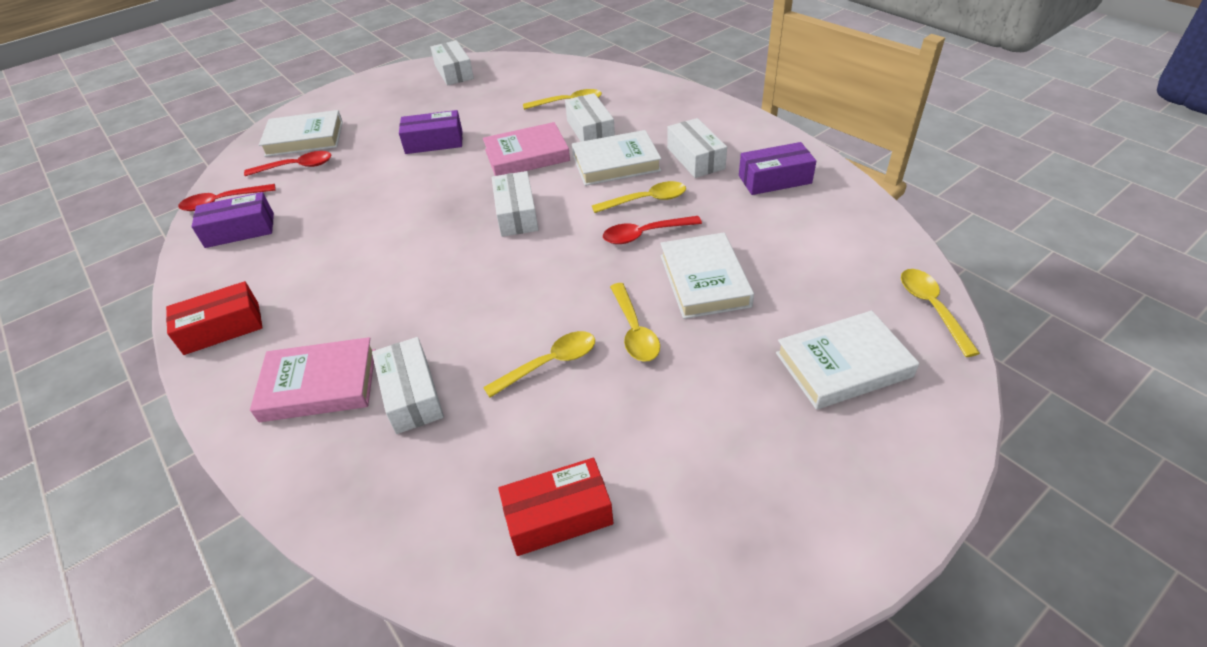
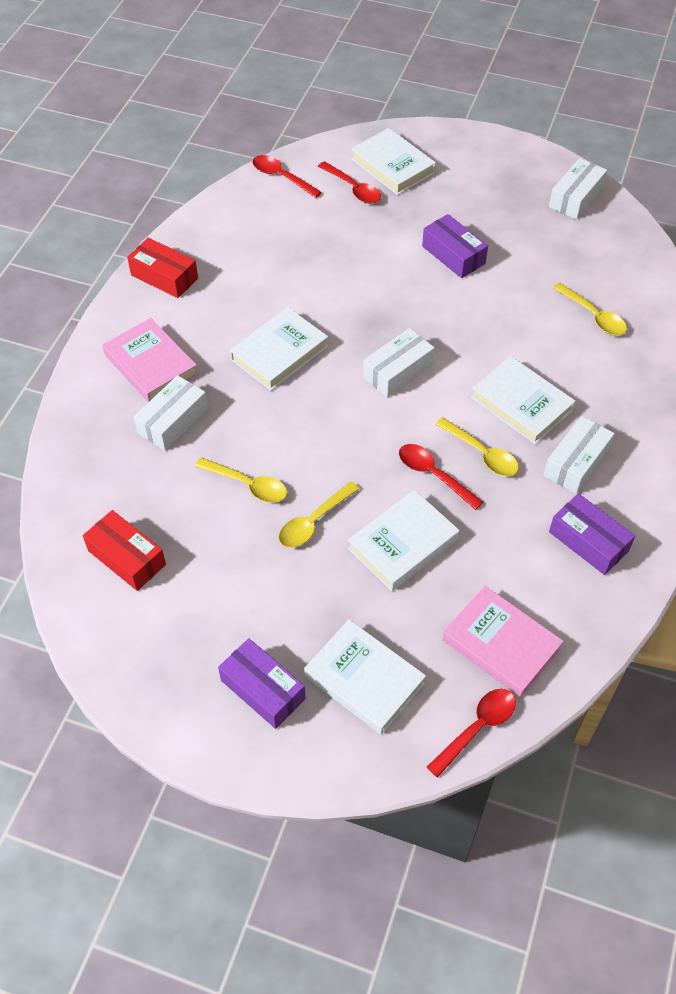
camera: 55 degrees right, 10 degrees up
(240, 230) = (259, 211): purple box -> purple box (263, 689)
(416, 279) = (279, 353): none -> white book
(527, 155) = (484, 332): pink book -> pink book (501, 644)
(590, 130) = (559, 358): white box -> none
(931, 308) = (477, 728): yellow spoon -> red spoon

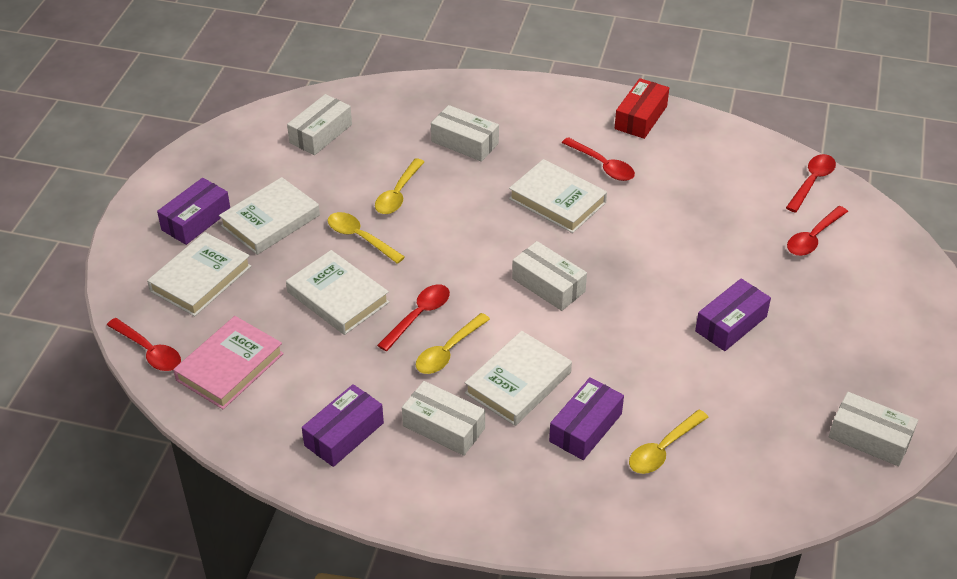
camera: 85 degrees right, 10 degrees down
(127, 557) = (320, 134): red box -> white box
(151, 365) = (528, 122): pink book -> none
(232, 313) = (602, 165): none -> red spoon
(392, 166) = (864, 268): white book -> white book (270, 220)
(572, 362) = (585, 427): none -> purple box

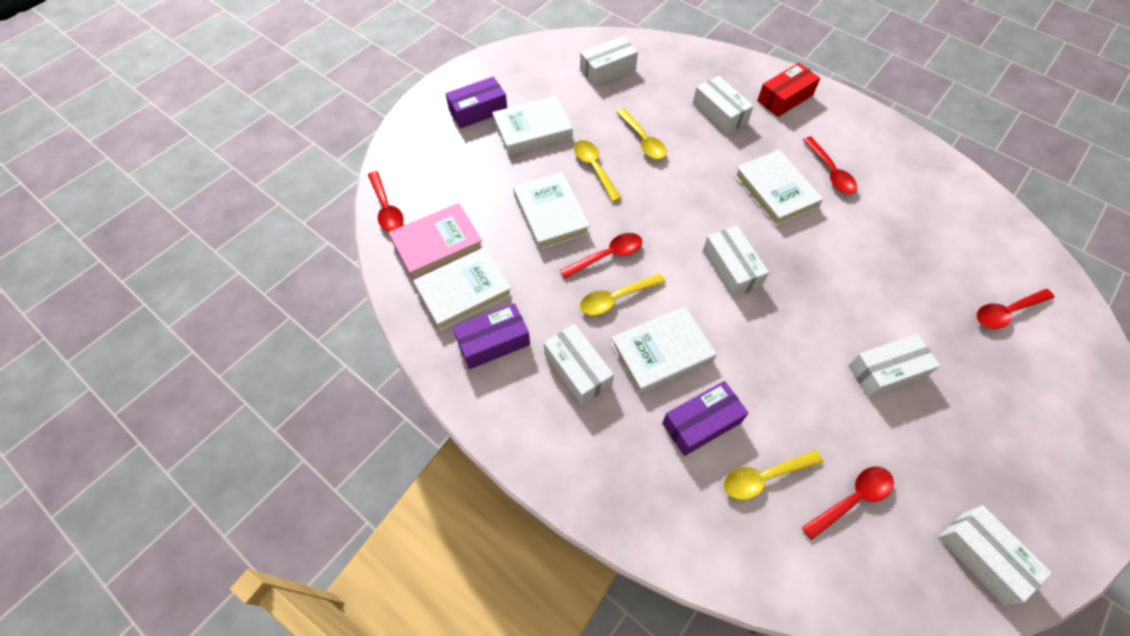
camera: 25 degrees right, 15 degrees up
(201, 279) = (456, 160): white book -> white book (464, 292)
(398, 194) = (643, 140): yellow spoon -> yellow spoon turned 75 degrees counterclockwise
(641, 117) = (885, 138): red box -> red box (785, 98)
(731, 324) = (886, 371): purple box -> white box
(812, 182) = (1027, 254): red spoon -> red spoon (852, 499)

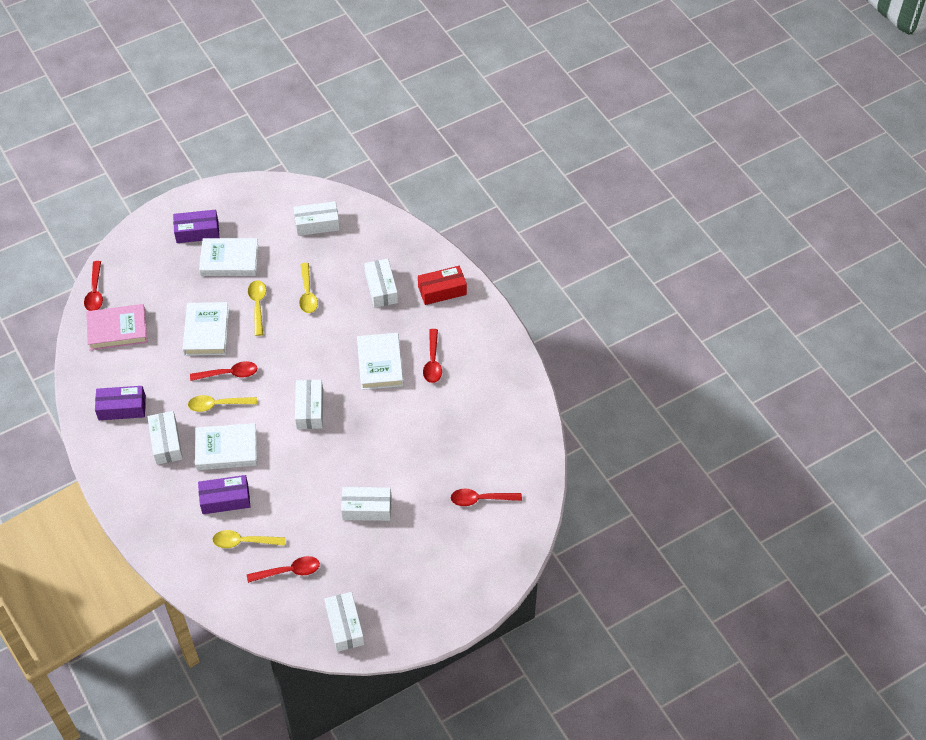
camera: 20 degrees right, 5 degrees down
(464, 292) = (119, 368): white book -> none

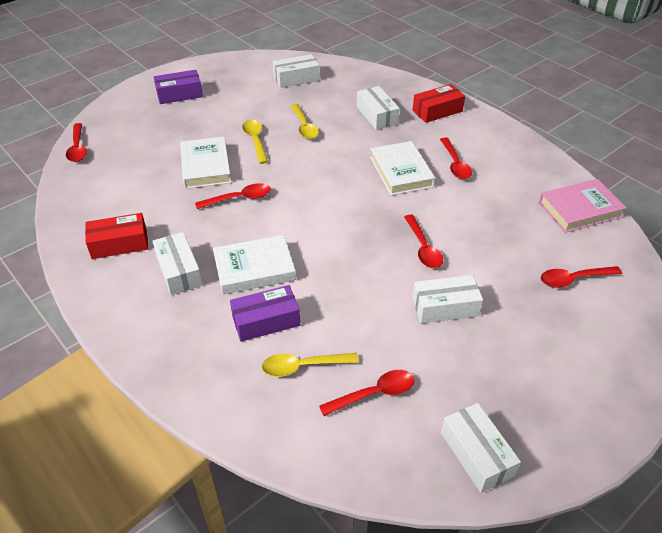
camera: 10 degrees left, 10 degrees down
(117, 330) = (106, 175): pink book -> pink book (580, 209)
(122, 408) = (119, 244): purple box -> red box
(217, 405) = (233, 227): yellow spoon -> none
(229, 260) = (217, 111): white book -> none
(310, 409) = (340, 219): white box -> none
(370, 450) = (423, 248): none -> red spoon

